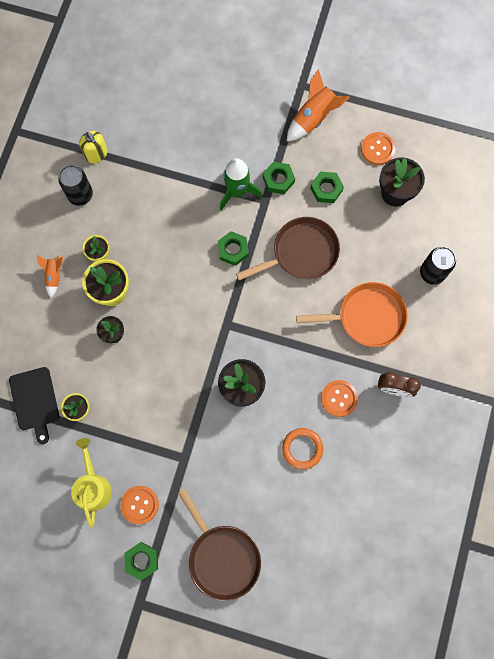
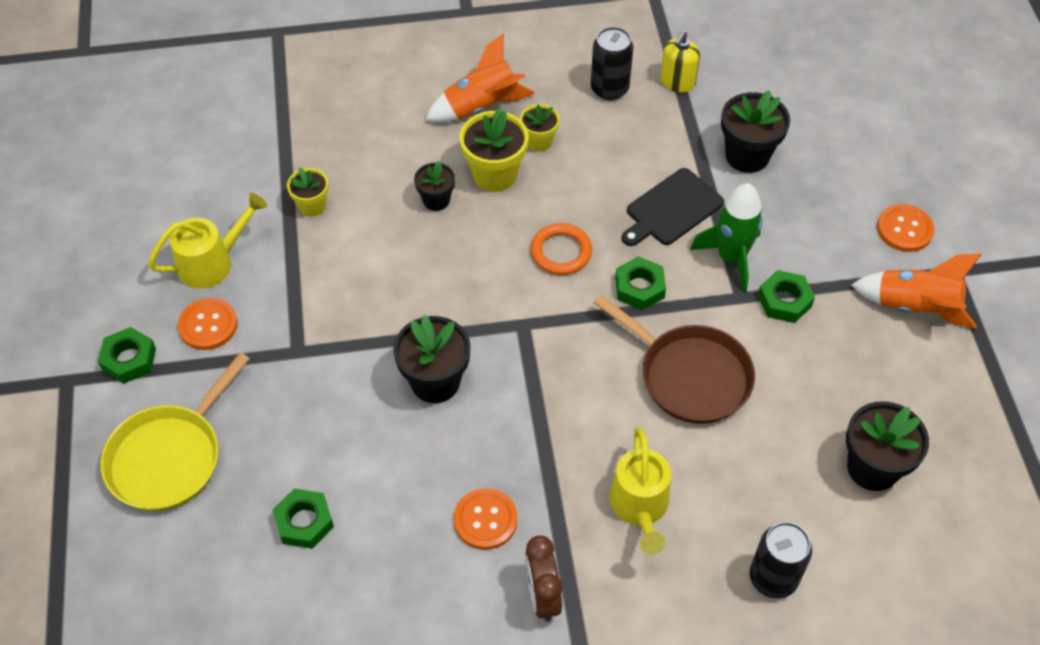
camera: 65 degrees right, 20 degrees down
(35, 401) = (301, 155): black cutting board -> black cutting board (671, 209)
(54, 276) = (481, 107): orange rocket -> orange rocket, size x1.76
(171, 145) = (747, 156): none -> black flower pot
(222, 557) = (170, 457): brown pan -> yellow pan
(302, 448) = (380, 499): orange ring -> orange ring (561, 252)
(326, 189) = (813, 368): green nut -> green nut (304, 522)
(367, 317) = (640, 508): orange pan -> yellow watering can
(377, 149) = (928, 413): orange button -> orange button (904, 229)

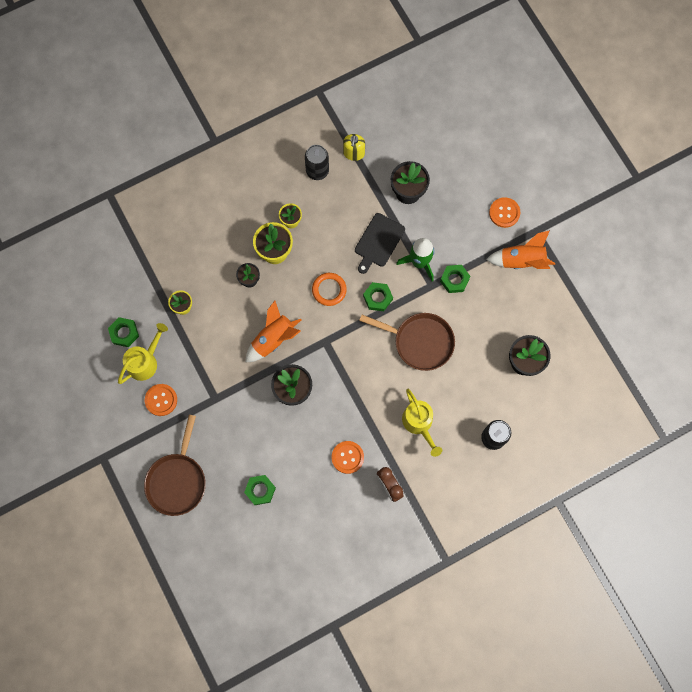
camera: 20 degrees left, 20 degrees up
(129, 359) = (129, 434): green nut -> green nut (124, 333)
(170, 457) = (177, 480): yellow pan -> brown pan
(481, 107) = (250, 208): orange rocket -> orange rocket (273, 339)

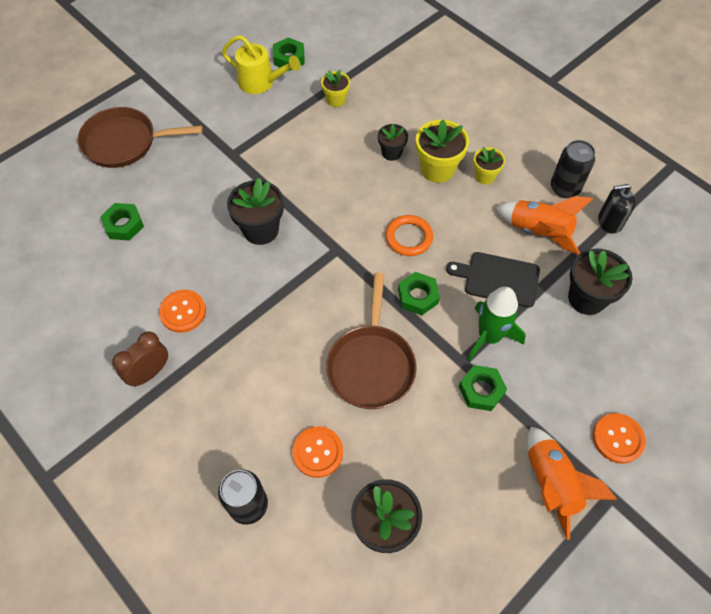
camera: 75 degrees right, 15 degrees down
(161, 400) = (219, 106): orange button -> orange button (318, 452)
(273, 339) = (323, 193): orange rocket -> orange rocket (538, 232)
(354, 153) = (609, 222): yellow soap dispenser -> black soap dispenser
(419, 424) = (248, 392): yellow watering can -> none

